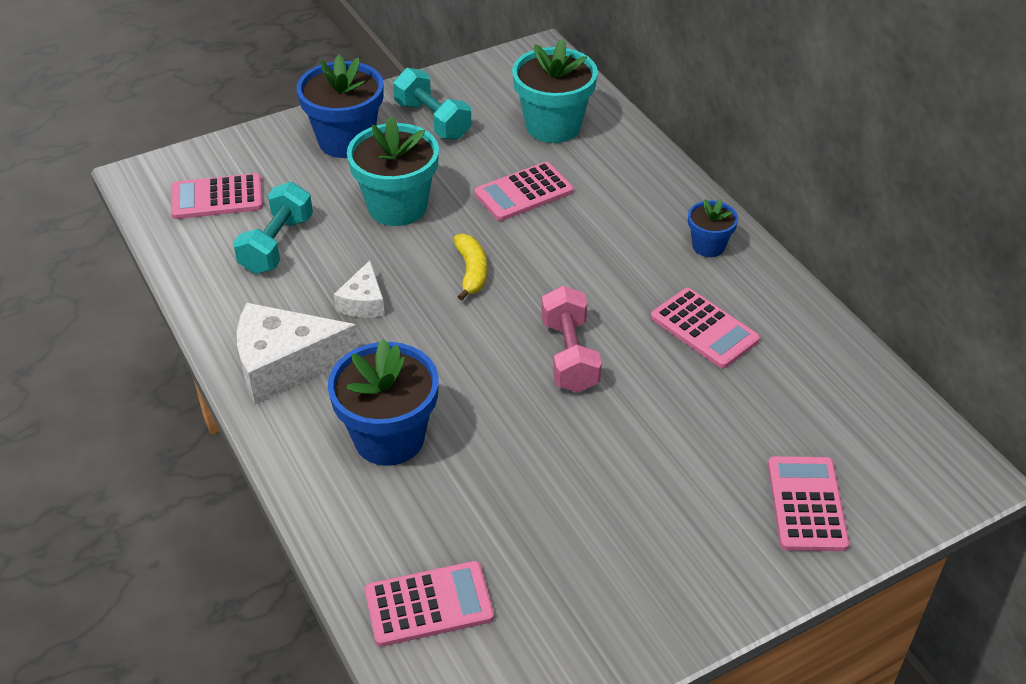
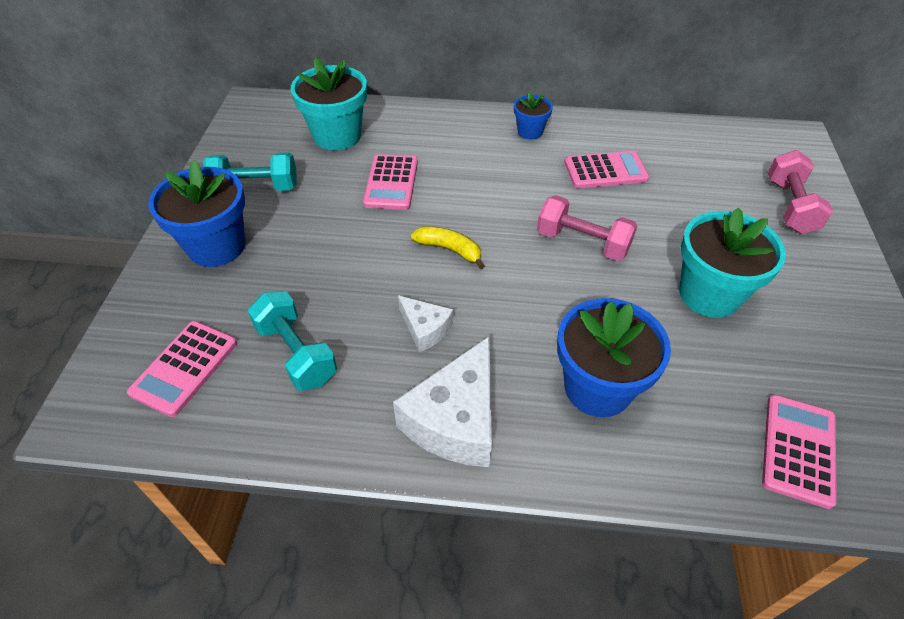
camera: 55 degrees left, 5 degrees up
(397, 207) = (332, 255): turquoise flower pot -> turquoise flower pot (709, 294)
(806, 504) = (790, 206): pink calculator -> pink dumbbell

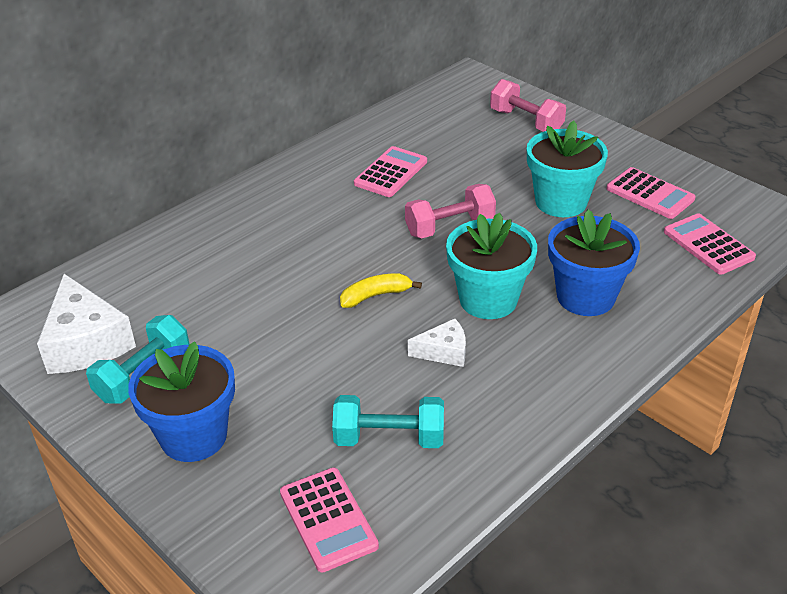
camera: 50 degrees left, 10 degrees down
(337, 136) = (142, 288): turquoise flower pot -> turquoise flower pot (488, 300)
(391, 183) = (253, 287): pink calculator -> pink calculator (650, 194)
(456, 420) = (545, 379): white cheese -> white cheese (86, 342)
(530, 132) = (296, 181): blue flower pot -> none

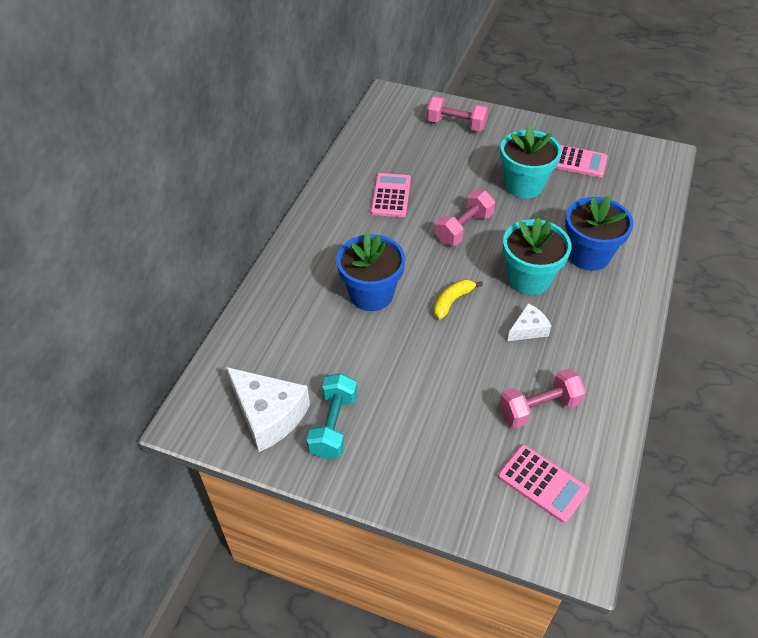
camera: 25 degrees left, 10 degrees up
(193, 436) = (407, 459): blue flower pot -> blue flower pot (371, 294)
(389, 438) = (539, 408): turquoise dumbbell -> pink dumbbell
(708, 245) = (636, 190): pink calculator -> none

